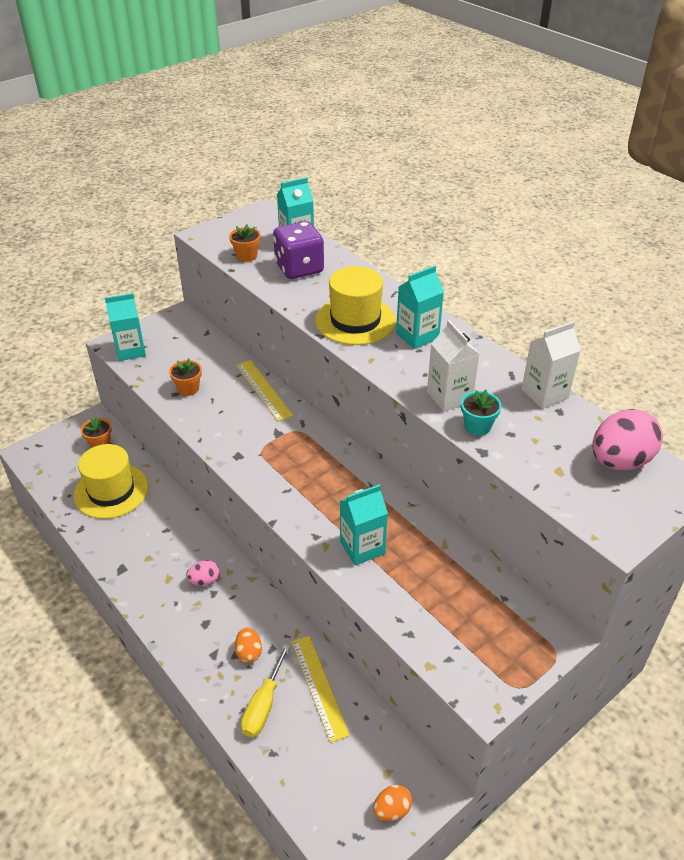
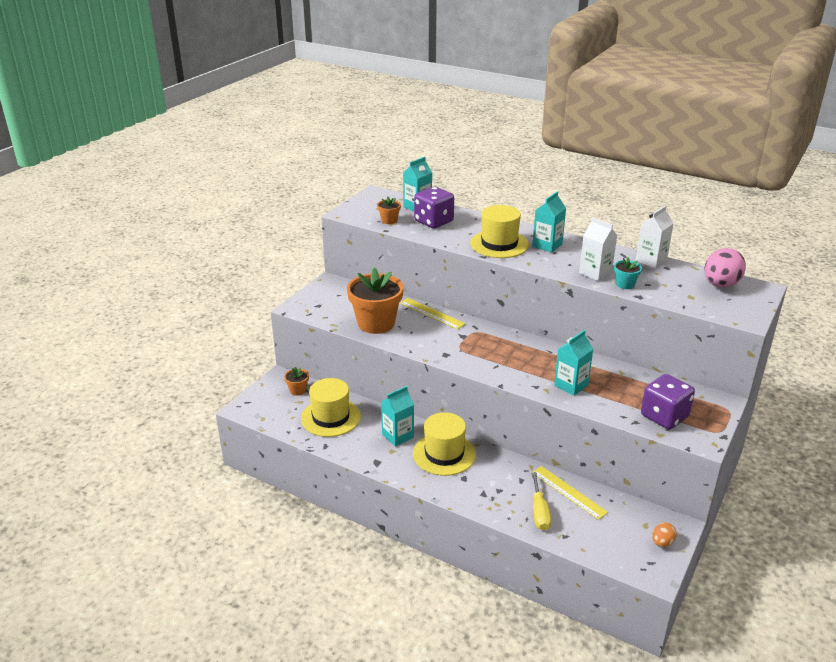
camera: 20 degrees left, 10 degrees down
(131, 351) = (311, 309): turquoise carton -> turquoise carton (398, 436)
(188, 388) = (376, 323): orange flower pot -> orange flower pot, size x2.23
(204, 581) = (444, 454): pink egg -> yellow hat
(249, 652) = (507, 486): orange egg -> none
(455, 637) = (664, 416): none -> purple dice

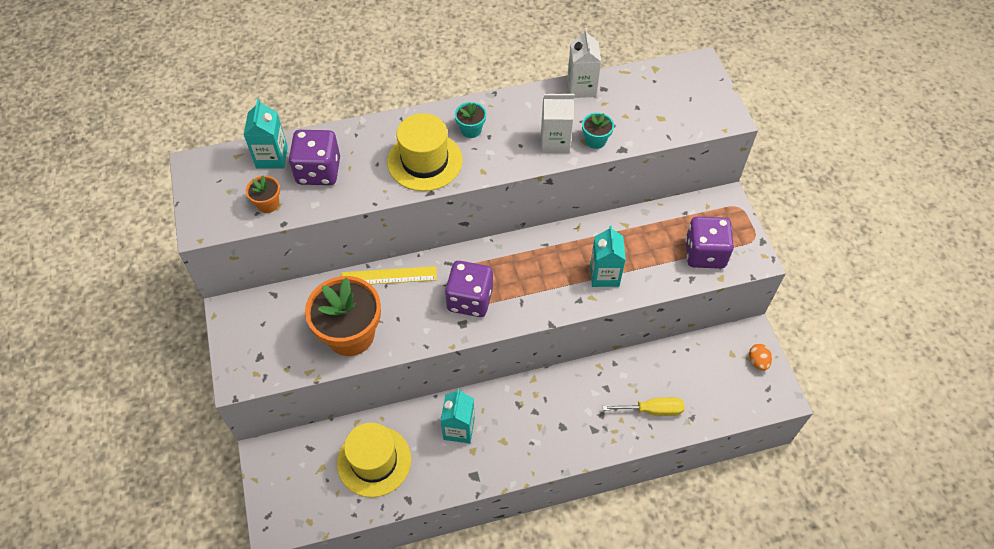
camera: 45 degrees left, 25 degrees up
(298, 390) = (302, 456): orange flower pot -> none
(444, 454) = (519, 414): yellow hat -> none
(465, 347) = (470, 299): none -> purple dice
(539, 512) = (652, 410): yellow screwdriver -> yellow screwdriver turned 45 degrees counterclockwise
(547, 245) = (471, 130): turquoise carton -> turquoise flower pot
(568, 492) = (652, 368): yellow ruler -> none
(720, 285) = (667, 83): pink egg -> none

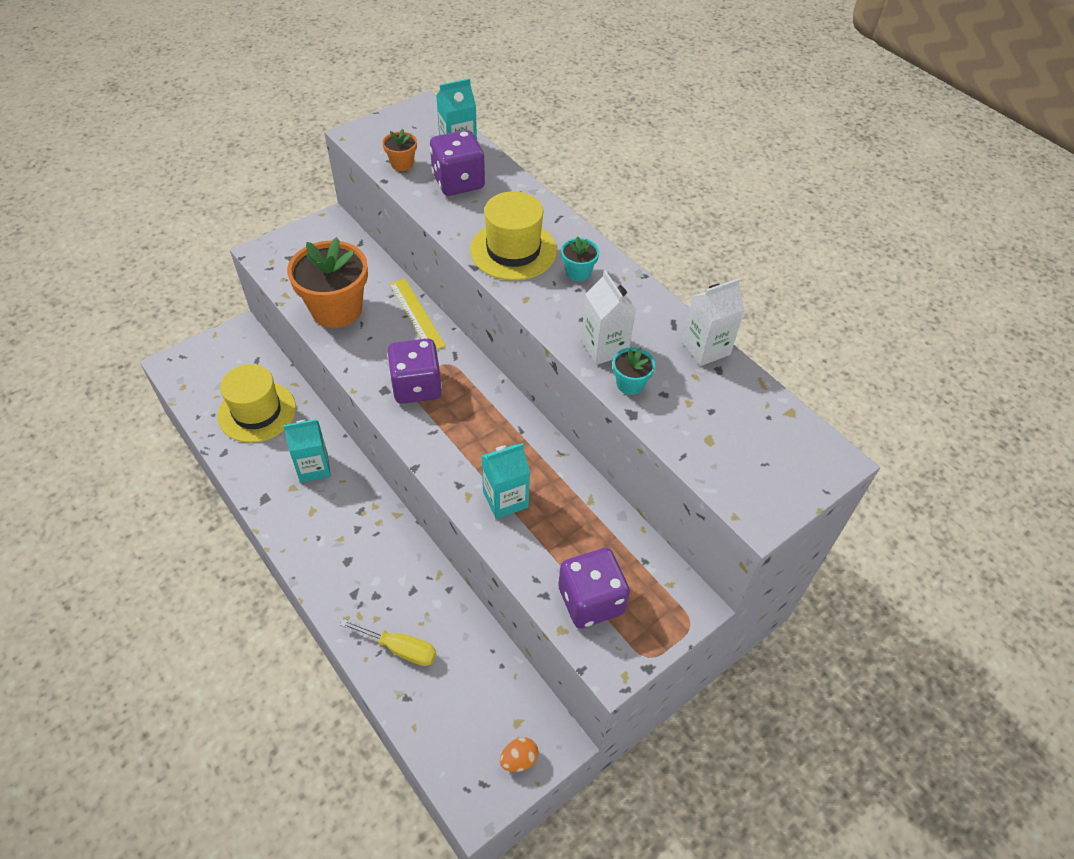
camera: 65 degrees right, 5 degrees down
(652, 410) = (400, 649): yellow screwdriver -> yellow screwdriver turned 45 degrees counterclockwise

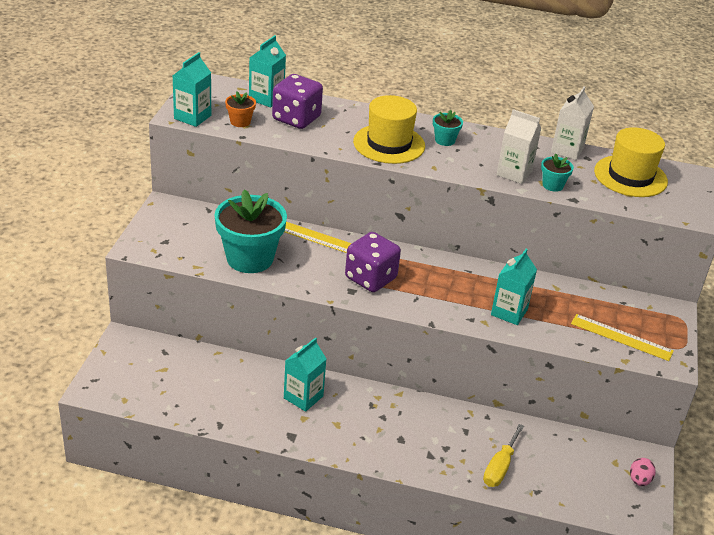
camera: 40 degrees left, 15 degrees down
(257, 412) = (211, 385): yellow hat -> yellow hat (630, 176)
(337, 309) = (250, 258): orange flower pot -> turquoise flower pot
(366, 141) = (192, 117): none -> turquoise carton
(400, 649) = (500, 467): yellow screwdriver -> yellow screwdriver turned 135 degrees clockwise
(519, 759) = (639, 480): orange egg -> pink egg
(591, 601) = (621, 337): purple dice -> yellow ruler

